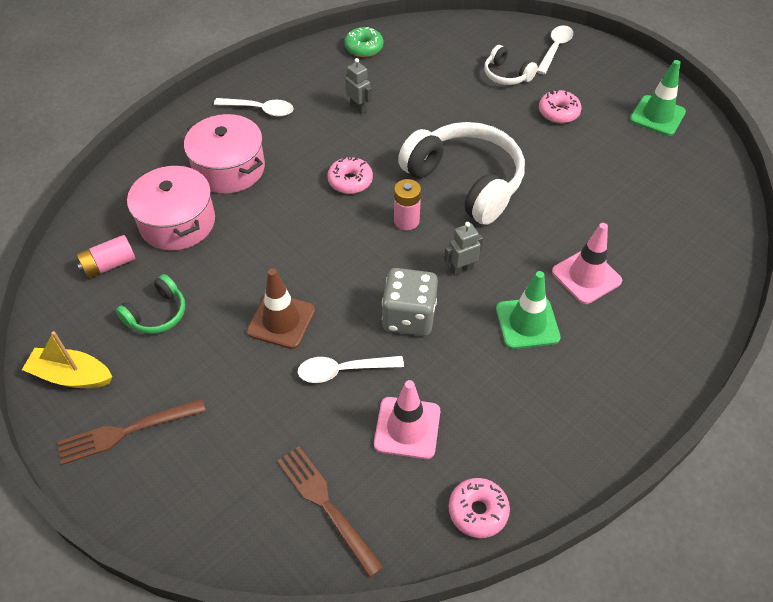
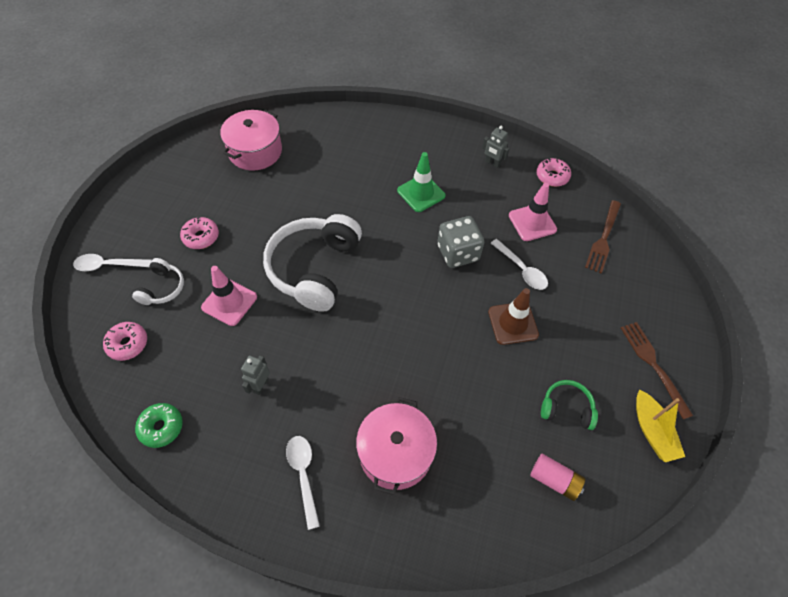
camera: 120 degrees left, 5 degrees up
(127, 431) = (653, 365): brown fork -> brown fork turned 150 degrees counterclockwise
(177, 222) = (479, 455): pink pot -> pink pot (255, 151)
(350, 181) = (356, 346): pink donut -> pink donut (128, 344)
(406, 221) = (376, 289): pink battery -> none
(461, 269) = (400, 240): grey robot -> grey robot (492, 163)
(586, 276) = (365, 176): pink traffic cone -> pink traffic cone (229, 302)
(657, 116) = (179, 178): green traffic cone -> none

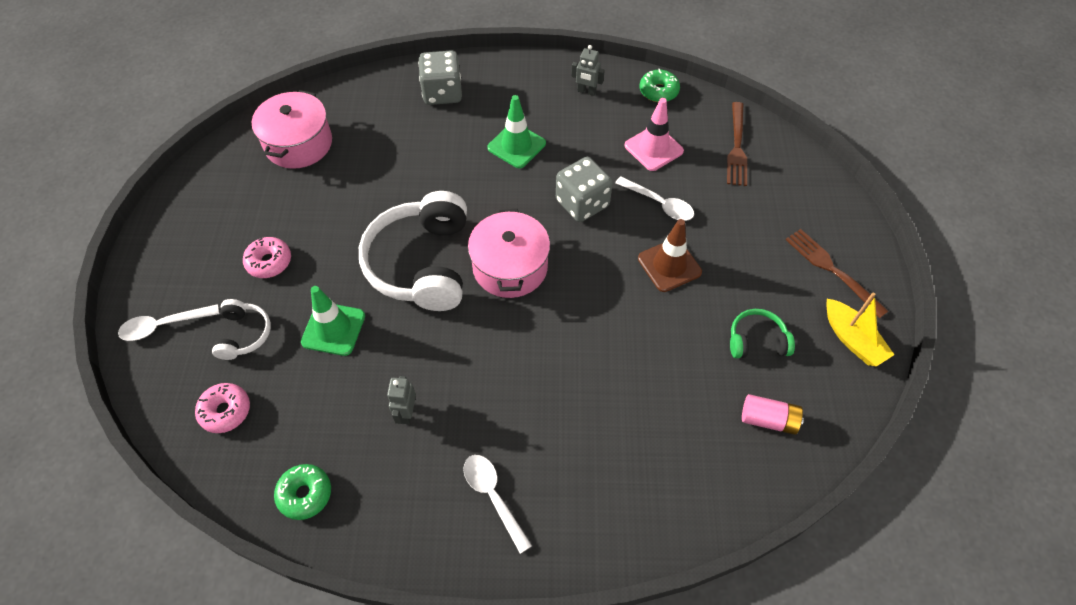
camera: 15 degrees left, 0 degrees up
(229, 302) = (333, 329): pink traffic cone -> green traffic cone
(377, 137) = (442, 93): none -> grey dice
(395, 453) = (588, 442): pink pot -> pink pot (510, 267)
(552, 176) = (658, 91): pink donut -> green donut

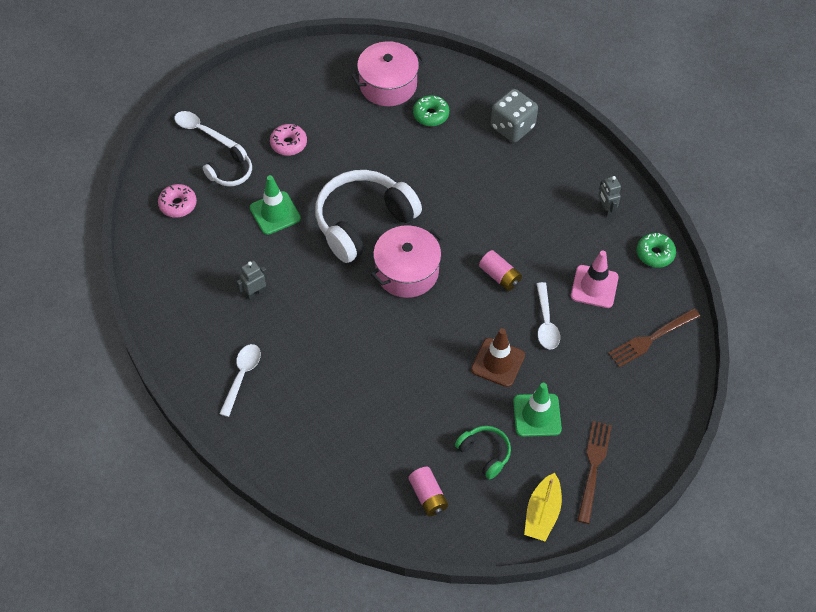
camera: 50 degrees right, 0 degrees up
(305, 494) = (164, 282): green donut -> green donut (431, 115)
(516, 146) = (510, 203): green traffic cone -> green traffic cone (537, 415)
(582, 203) = (500, 276): grey dice -> pink battery

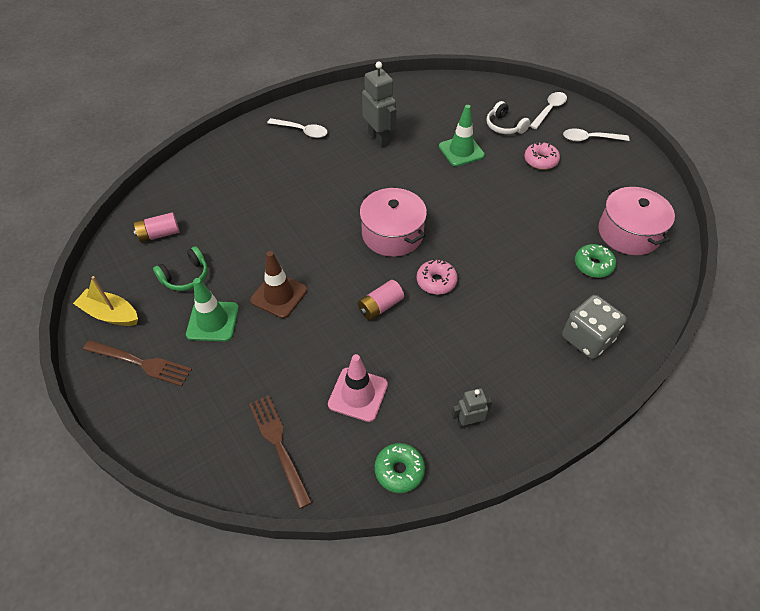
camera: 95 degrees right, 5 degrees down
(178, 204) = (469, 98): pink donut -> pink donut (436, 281)
(255, 293) = (379, 139): grey robot -> grey robot, size x1.76
(363, 222) = (451, 206): white headphones -> none
(546, 322) = (318, 341): white spoon -> white spoon (590, 139)

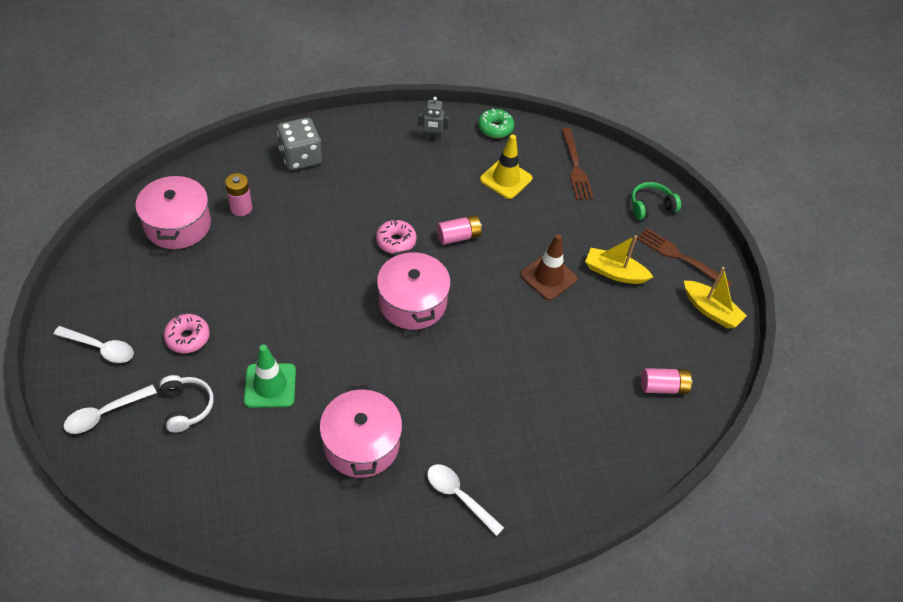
camera: 165 degrees left, 0 degrees up
(186, 276) = (637, 326): green headphones -> green headphones (651, 206)
(213, 321) = (614, 272): green traffic cone -> yellow boat
(358, 394) = (506, 179): pink traffic cone -> yellow traffic cone
(379, 139) = (361, 444): grey robot -> pink pot
(593, 265) = (241, 208): green donut -> pink battery

